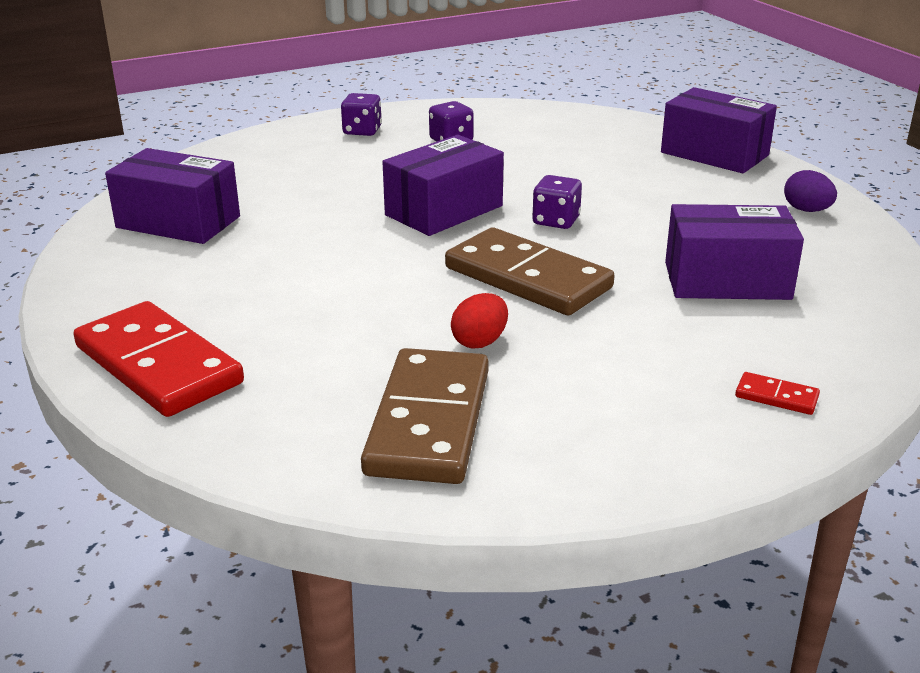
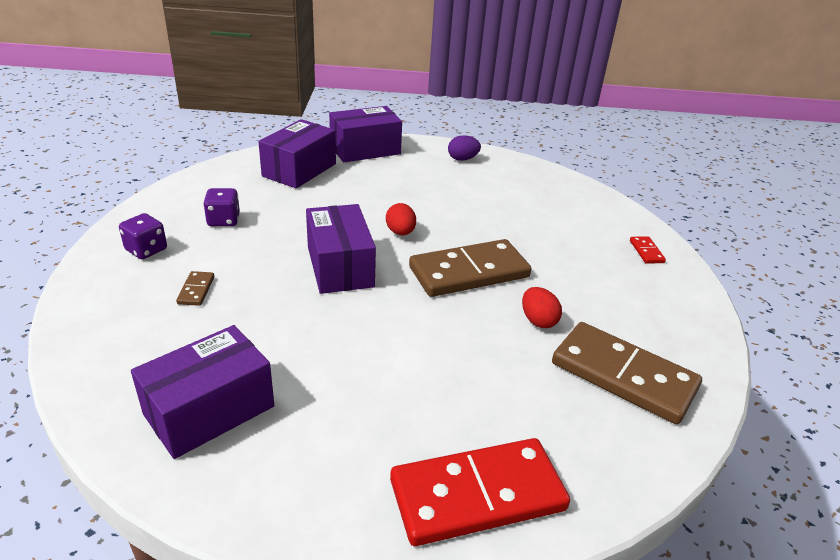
camera: 65 degrees left, 5 degrees up
(327, 167) = (196, 290): none -> brown domino
(556, 221) = (400, 232): purple dice -> red egg
(727, 281) = (522, 213): purple box -> purple box (299, 170)
(776, 396) = (646, 251): red domino -> red domino turned 60 degrees counterclockwise

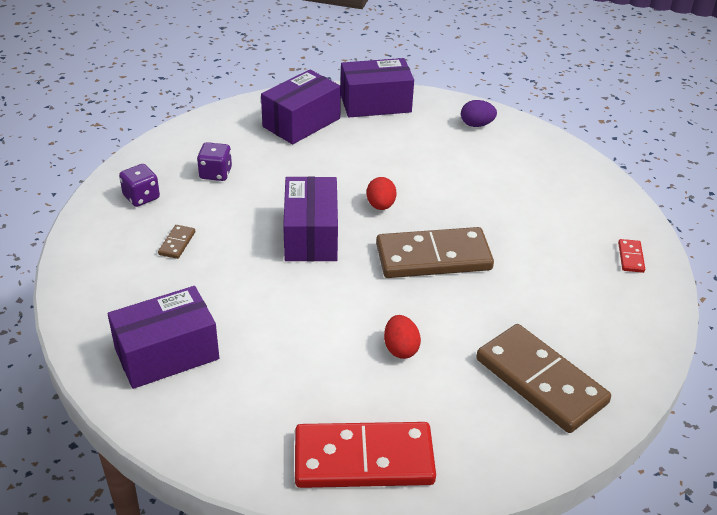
camera: 15 degrees right, 5 degrees up
(538, 321) = (481, 316): red egg -> red egg (400, 349)

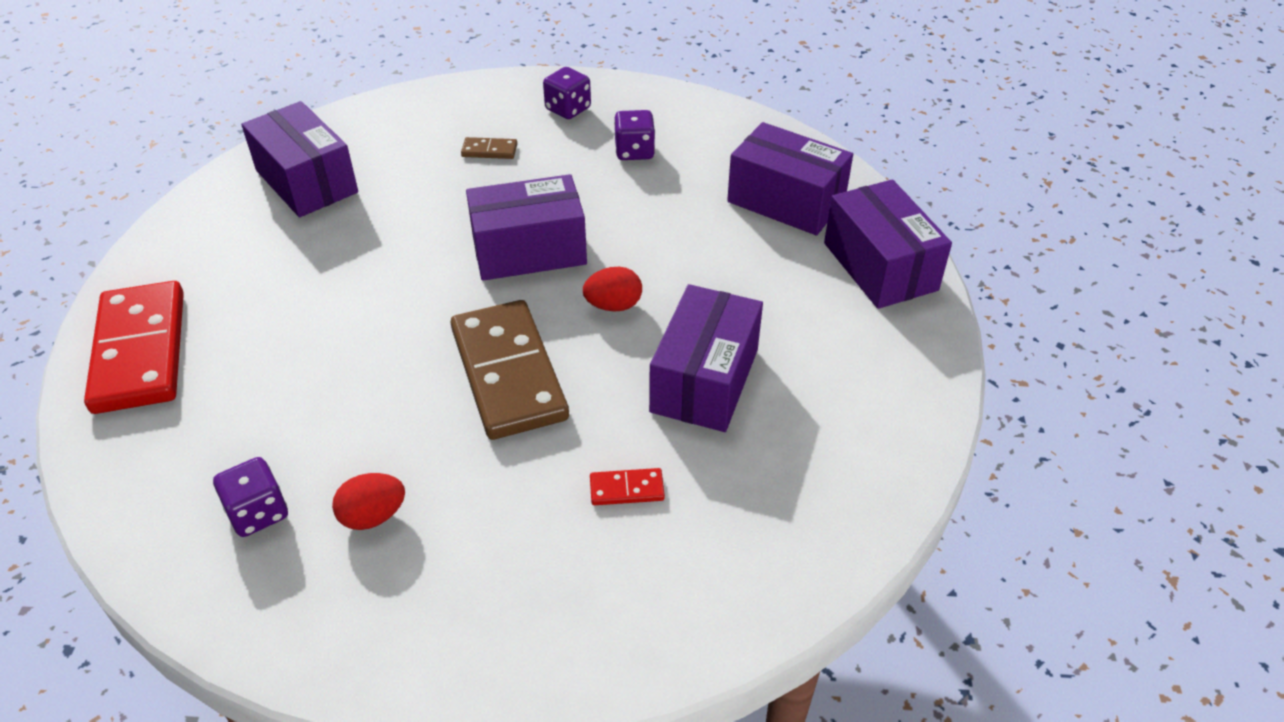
camera: 80 degrees right, 5 degrees up
(400, 349) = (319, 361): red egg -> red egg (373, 516)
(455, 181) = (704, 380): none -> purple box
(476, 125) = (883, 393): purple egg -> none
(541, 381) = (258, 513): brown domino -> purple dice
(630, 257) = (560, 634): red domino -> red domino (626, 489)

